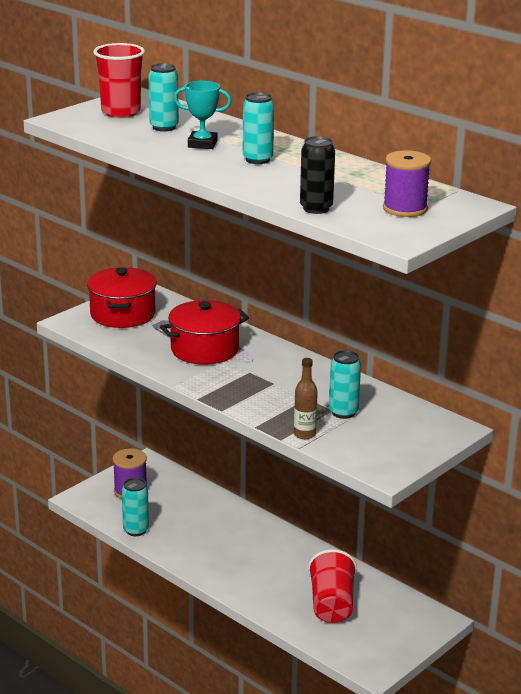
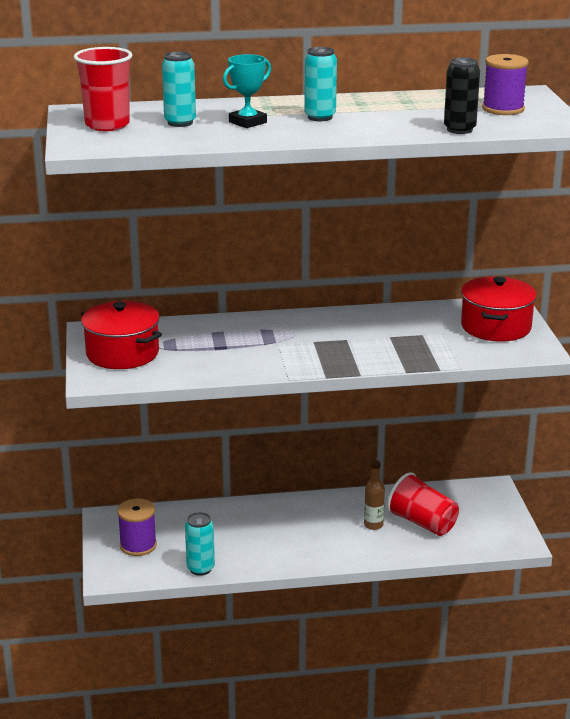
camera: 50 degrees left, 0 degrees up
(204, 349) = (246, 344): red pot -> red pot (496, 327)
(304, 434) = (444, 358): brown bottle -> brown bottle (373, 525)
(343, 412) = (431, 332): turquoise can -> none

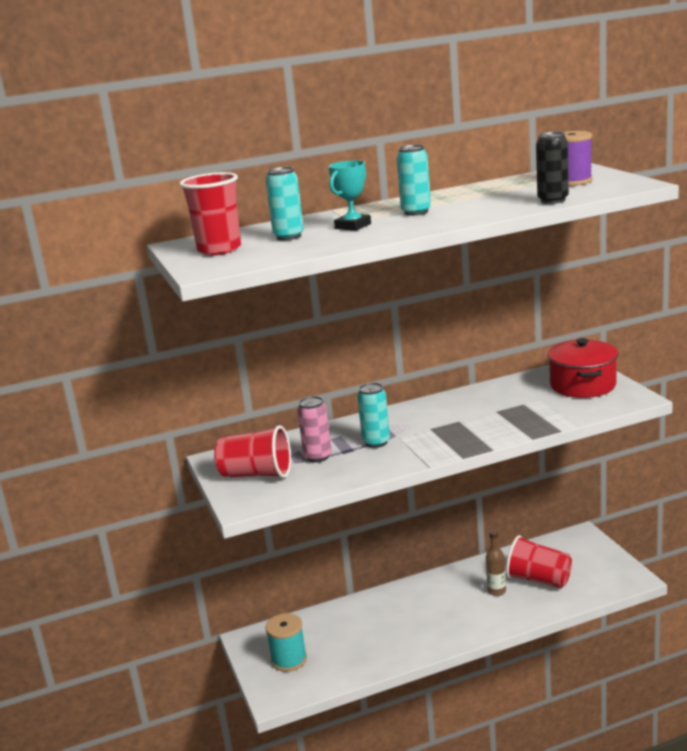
camera: 10 degrees left, 5 degrees down
(122, 353) = (256, 474): red pot -> red cup
(138, 545) = (289, 660): purple spool -> turquoise spool
(189, 348) = (318, 457): none -> pink can
(200, 568) = (359, 669): turquoise can -> turquoise can (376, 442)

